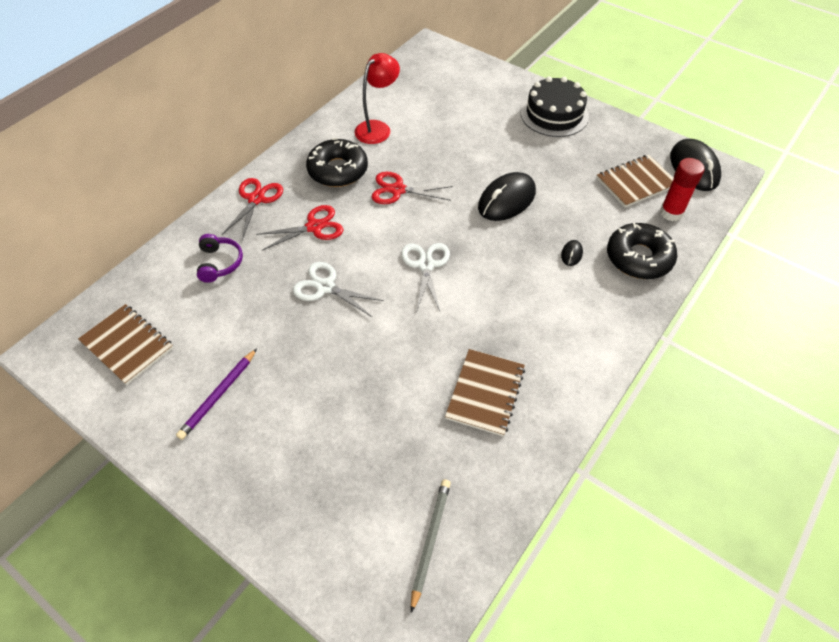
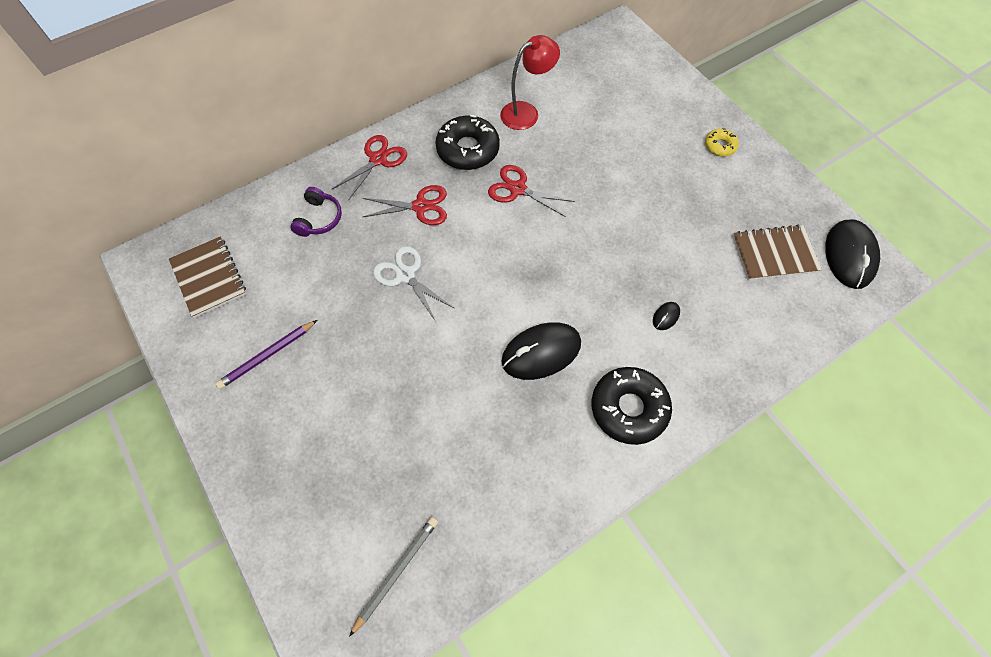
camera: 20 degrees right, 10 degrees up
(426, 265) = (511, 282): white scissors -> none
(485, 393) = (511, 440): brown notebook -> none
(506, 200) = (624, 233): black mouse -> black mouse (541, 352)
(554, 114) = (720, 146): black cake -> yellow donut
(639, 258) = (736, 343): black donut -> black donut (628, 408)
(671, 213) = (797, 302): red glue stick -> none

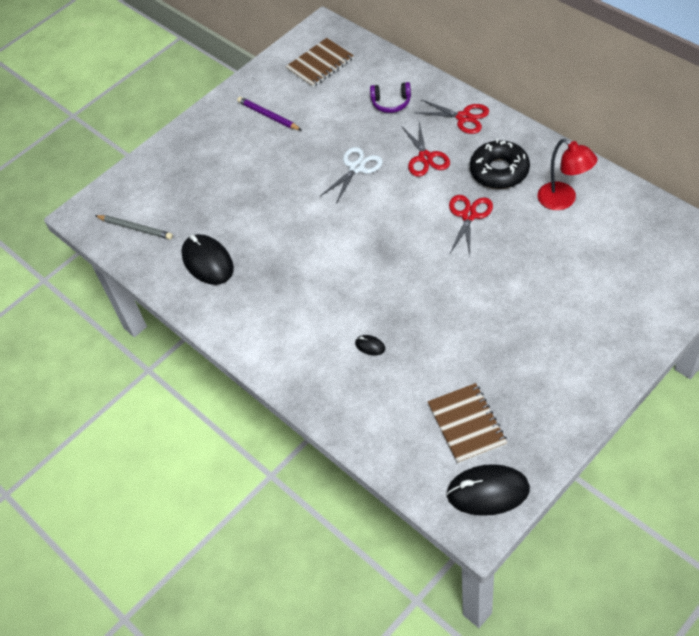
camera: 85 degrees right, 10 degrees down
(541, 352) = (312, 268): black mouse -> black mouse (208, 262)
(628, 408) = (278, 334): black donut -> none
(720, 146) = (589, 363): yellow donut -> none

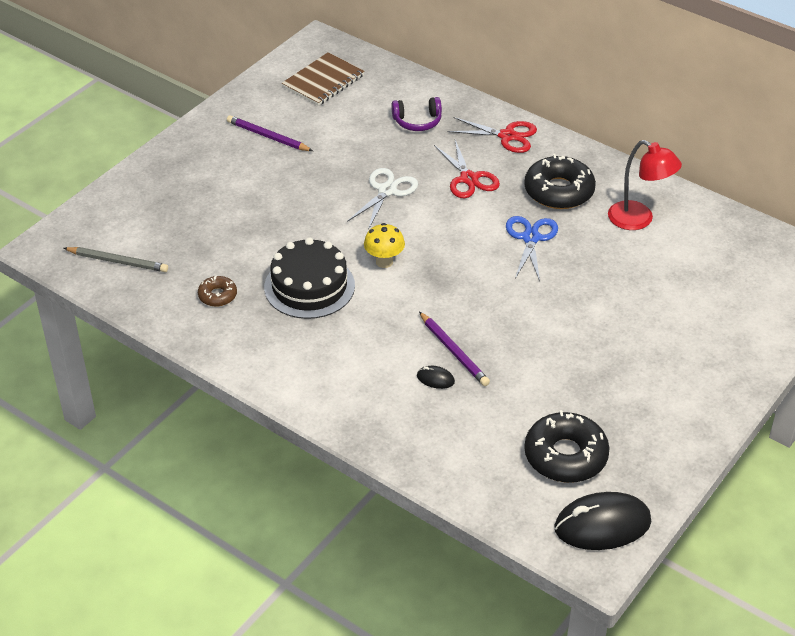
camera: 15 degrees left, 10 degrees down
(208, 262) = (217, 295): black mouse -> brown donut
(281, 256) = (309, 286): none -> black cake
(344, 235) = (384, 262): none -> yellow mushroom
(389, 321) = (454, 351): none -> purple pencil
(467, 424) = (565, 456): brown notebook -> black donut
(468, 215) = (531, 238): red scissors -> blue scissors

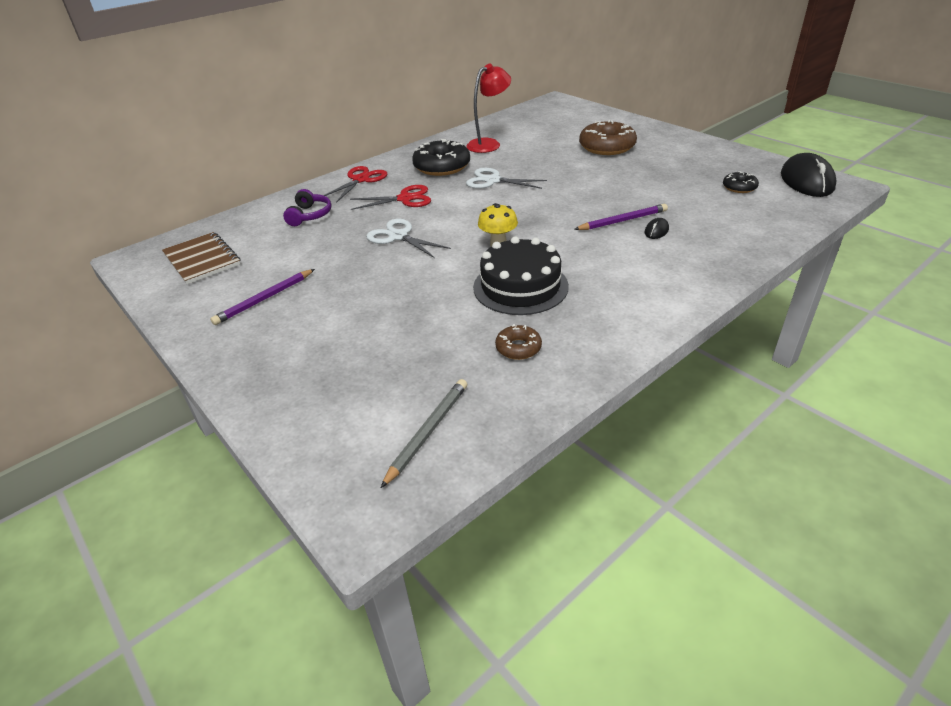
camera: 75 degrees left, 5 degrees down
(531, 238) = (493, 180): blue scissors -> white scissors
(565, 456) = (739, 187): black donut -> black donut, size x0.52
(662, 330) = (607, 147): none -> brown donut

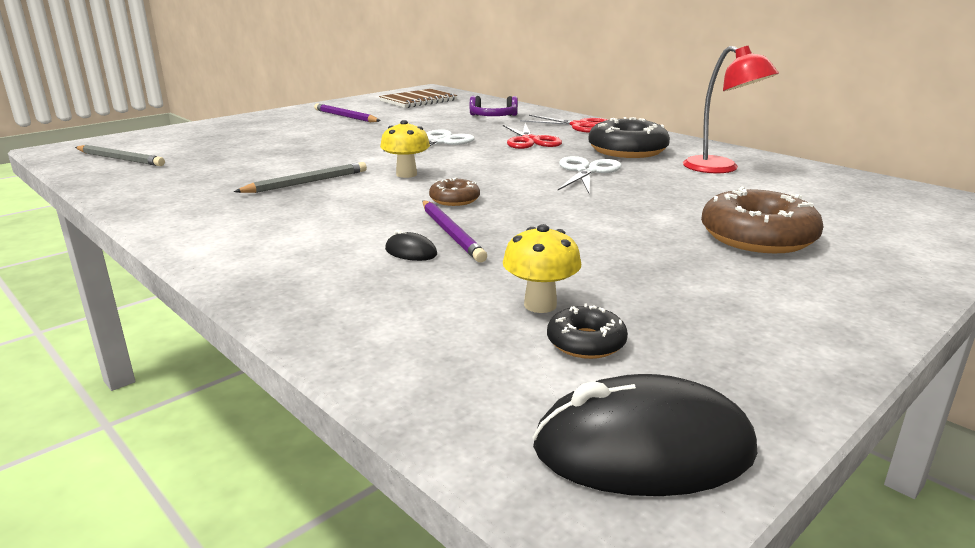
camera: 85 degrees right, 15 degrees down
(518, 348) = (197, 181): brown donut -> brown donut (454, 199)
(520, 286) = (306, 182): black cake -> grey pencil
(708, 196) = (540, 305): none -> yellow mushroom

